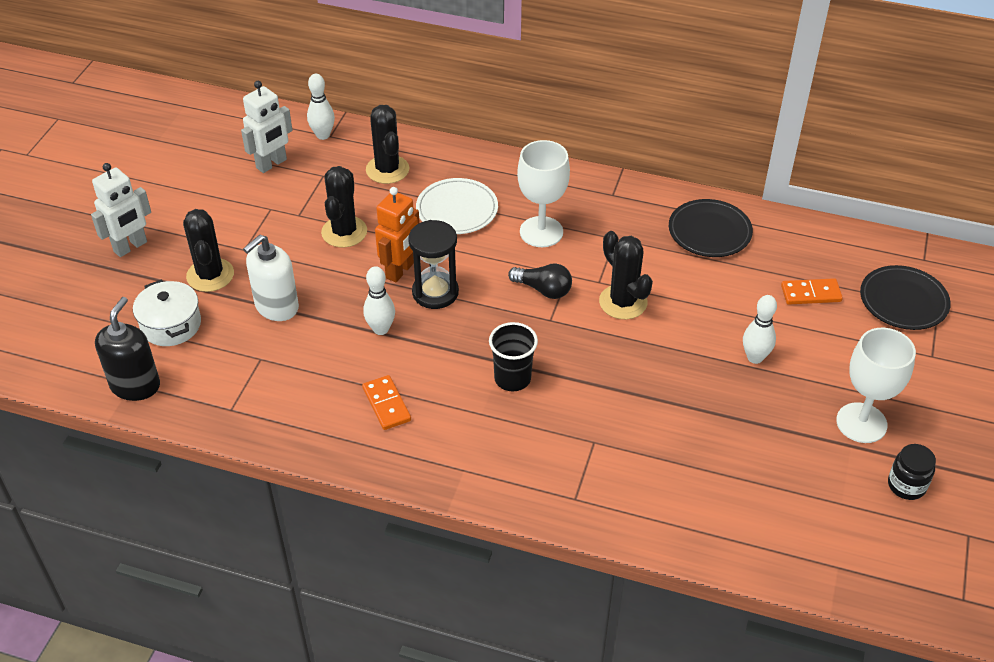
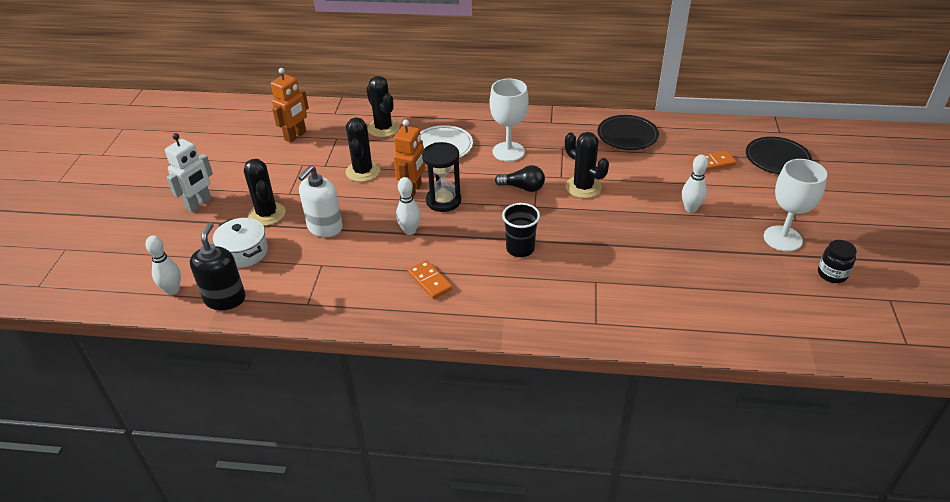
camera: 10 degrees left, 5 degrees down
(272, 164) = (295, 136): white robot -> orange robot
(323, 135) = (329, 113): white bowling pin -> white bowling pin (172, 290)

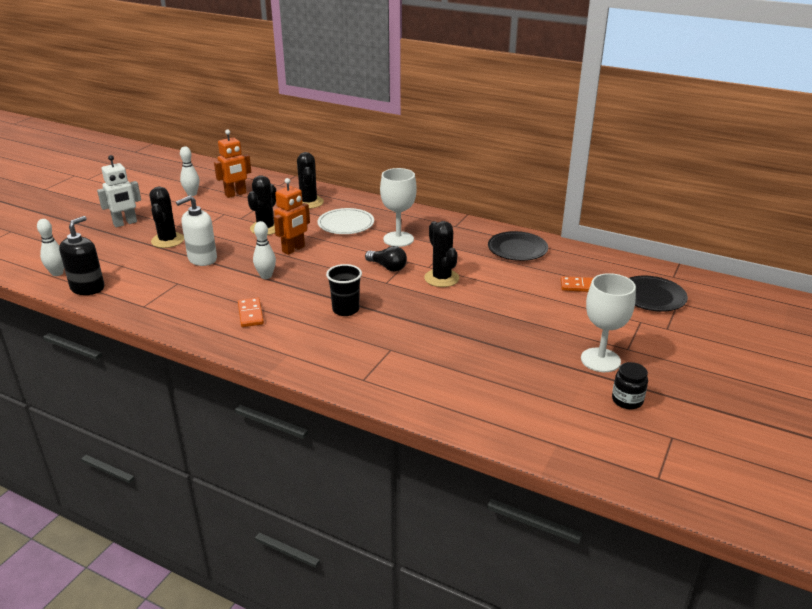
camera: 20 degrees right, 10 degrees down
(244, 252) = (128, 261): white pot -> none
(443, 201) = (312, 262): black hourglass -> none
(690, 208) = (528, 316): white bowling pin -> white bowling pin (192, 194)

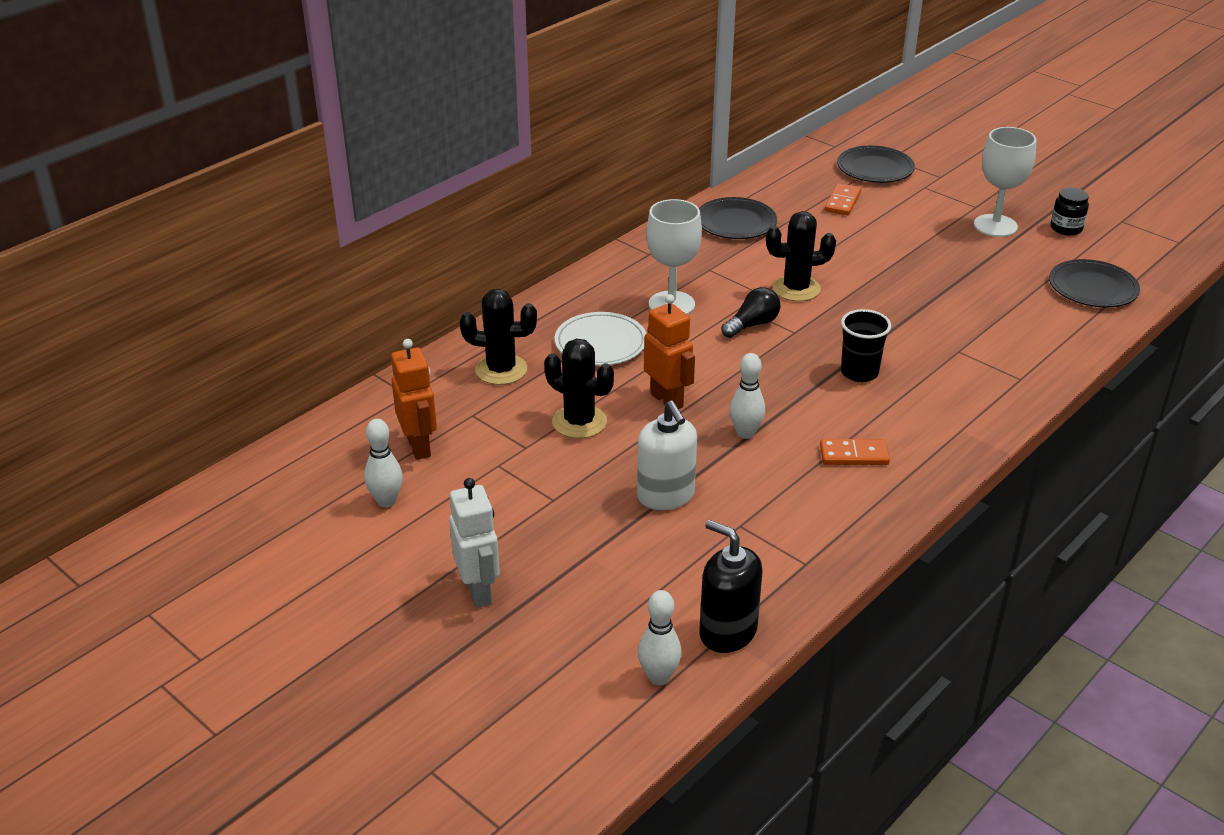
camera: 75 degrees left, 5 degrees up
(168, 240) = (579, 535): black cactus -> none
(526, 417) = (1092, 287): none -> black plate

